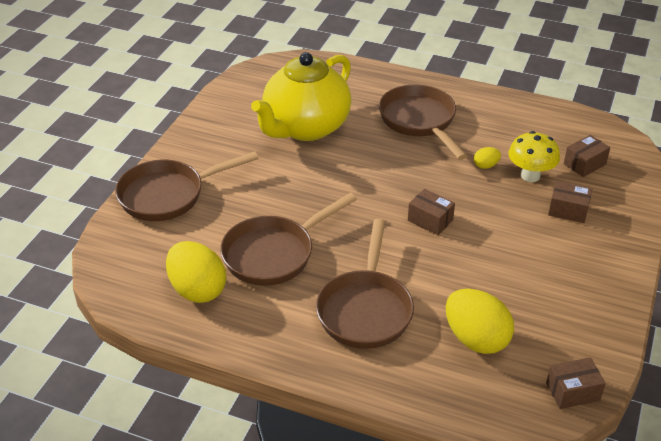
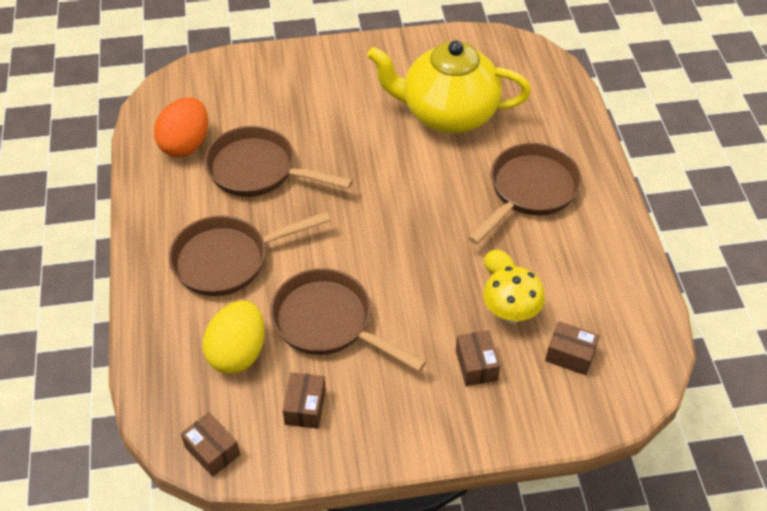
camera: 60 degrees right, 10 degrees up
(168, 195) = (286, 72): brown pan -> brown pan (329, 323)
(197, 290) = (185, 144): yellow egg -> orange egg
(430, 220) = (379, 258): brown box -> brown box (305, 407)

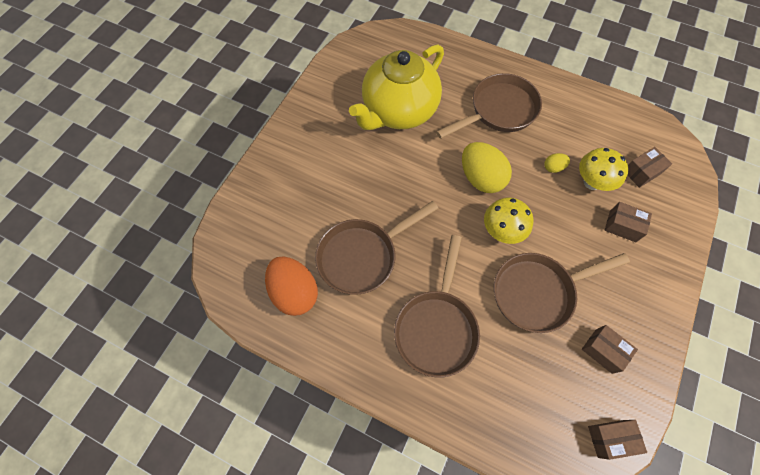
camera: 55 degrees left, 15 degrees up
(238, 353) = (530, 370): yellow egg -> yellow egg (481, 178)
(376, 262) = (502, 231): none -> yellow mushroom
(529, 191) = (499, 111): brown pan -> brown pan turned 75 degrees clockwise

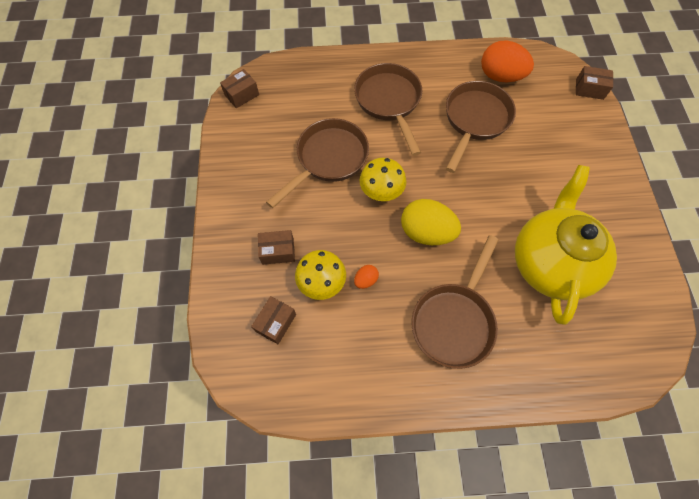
camera: 150 degrees right, 0 degrees up
(553, 167) = (365, 280): yellow egg -> orange egg
(603, 351) = (263, 143): brown box -> brown box (589, 89)

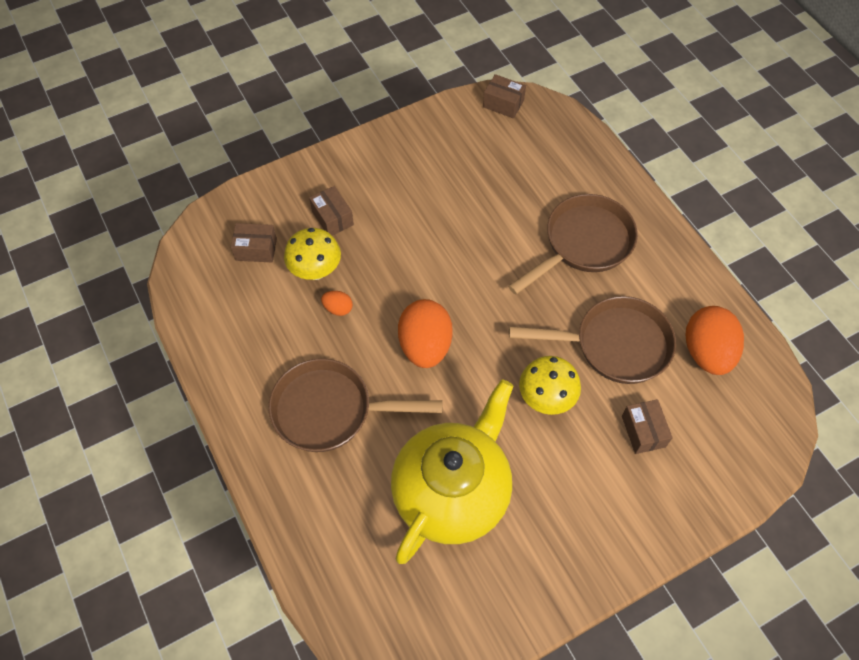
camera: 65 degrees right, 5 degrees down
(328, 159) = (467, 216): brown pan -> none
(381, 193) = (452, 283): yellow mushroom -> yellow mushroom (546, 398)
(426, 232) = (425, 346): yellow egg -> orange egg
(550, 262) = (452, 492): yellow teapot -> yellow teapot turned 45 degrees counterclockwise
(589, 89) = (760, 471): brown box -> brown box (643, 431)

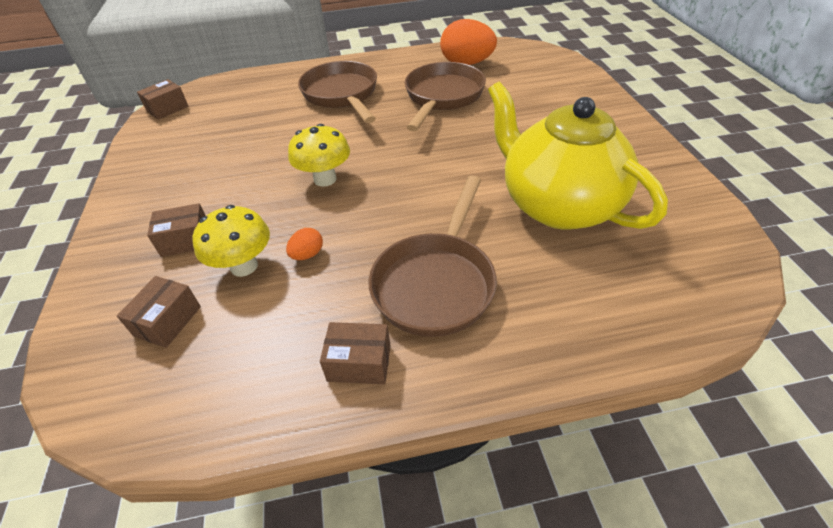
camera: 70 degrees left, 15 degrees down
(425, 346) = (390, 196): orange egg -> none
(546, 398) = (477, 136): yellow mushroom -> yellow mushroom (325, 179)
(643, 431) = (523, 98): brown box -> brown box (359, 363)

